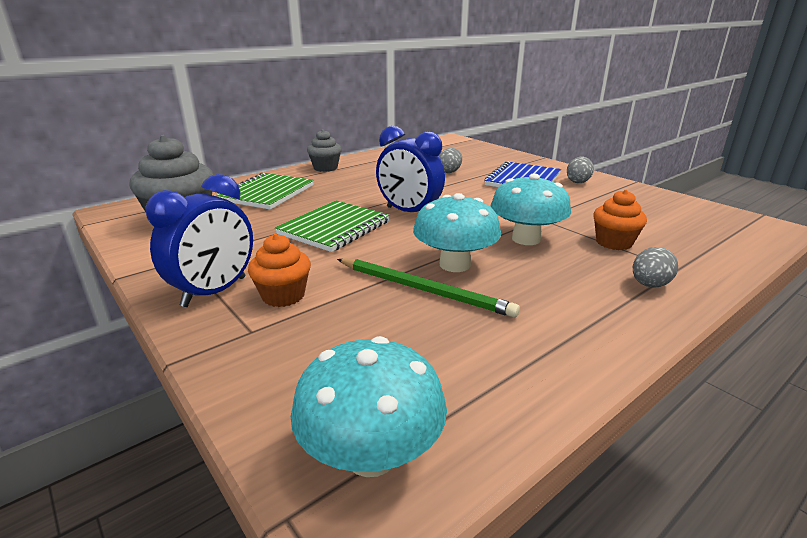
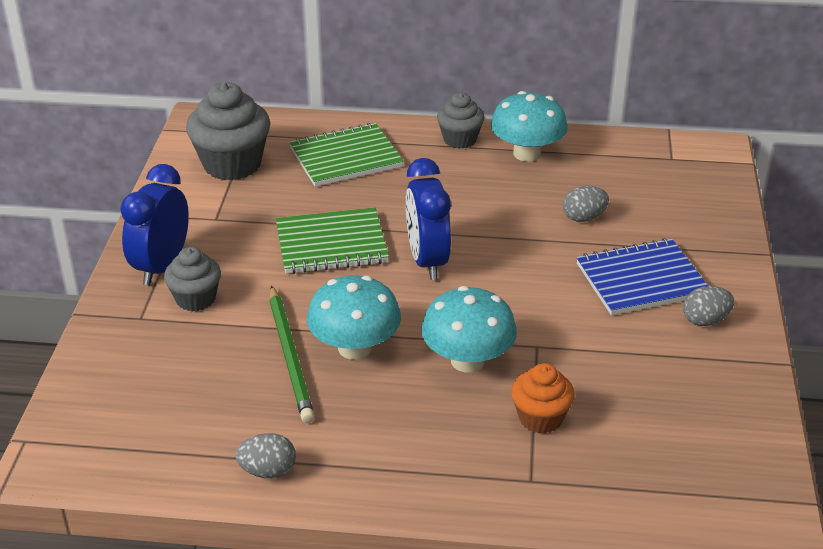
camera: 45 degrees right, 10 degrees up
(215, 292) = (162, 266): blue clock -> blue clock turned 120 degrees clockwise
(283, 296) = (195, 299): orange cupcake -> grey cupcake
(371, 454) = (92, 441): turquoise mushroom -> turquoise mushroom (527, 153)
(649, 285) = (466, 474): grey egg -> grey egg (268, 471)

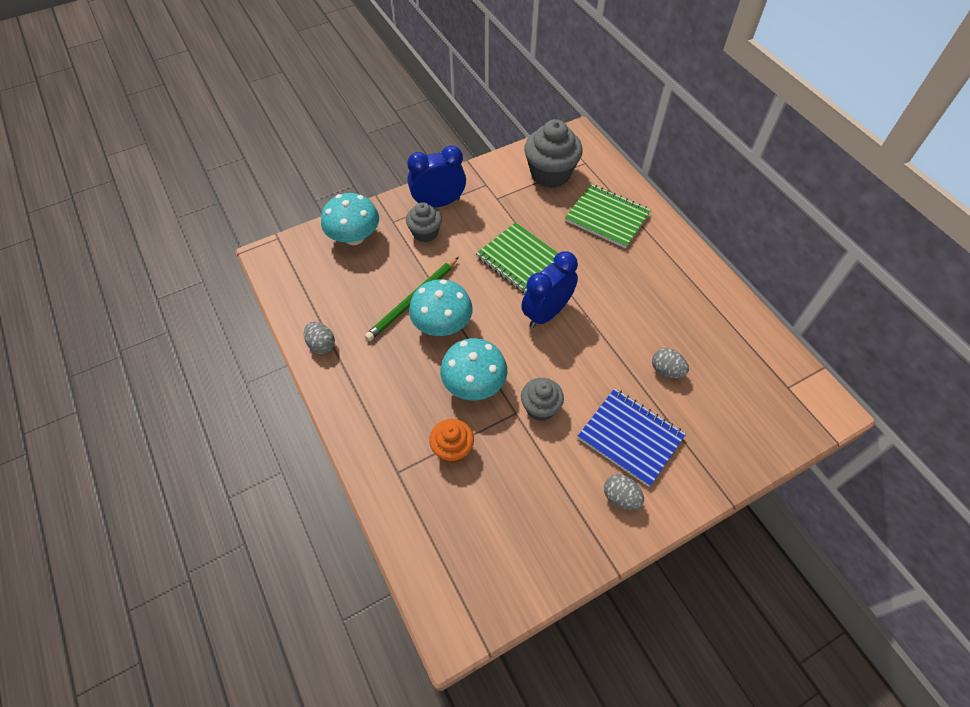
camera: 55 degrees right, 20 degrees up
(460, 139) = (683, 259): grey cupcake -> grey cupcake (540, 408)
(527, 153) = (705, 302): turquoise mushroom -> turquoise mushroom (354, 237)

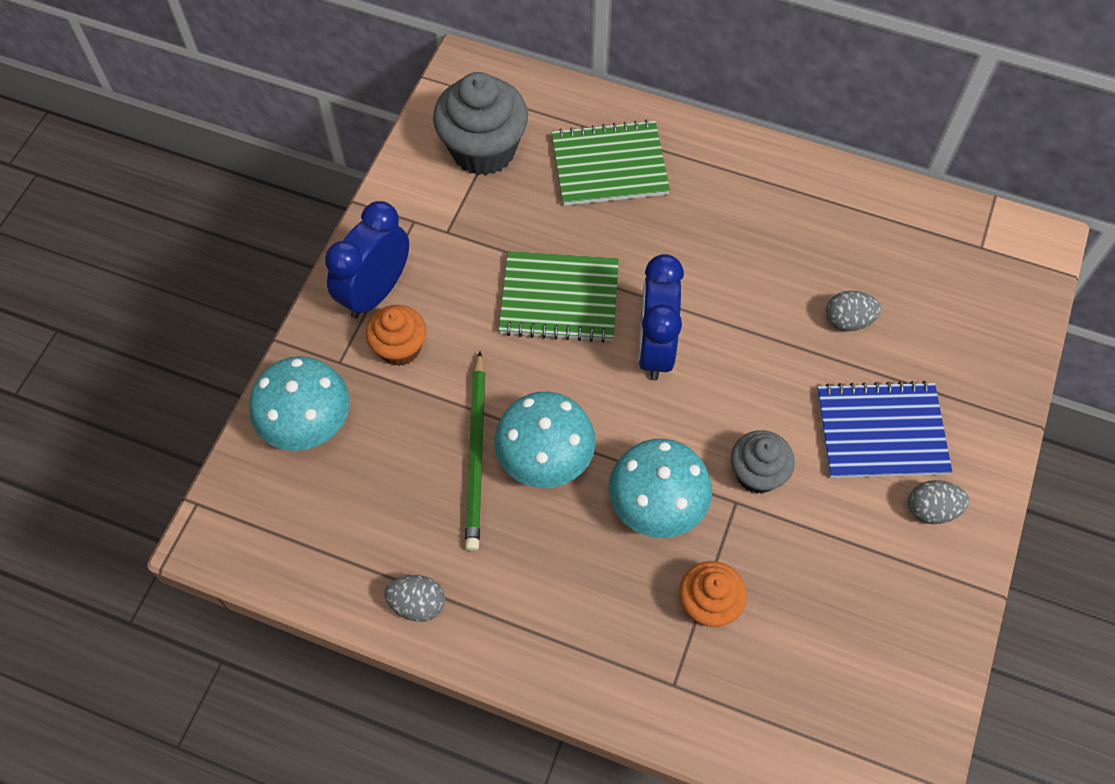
camera: 40 degrees left, 5 degrees up
(425, 233) = (400, 348): grey cupcake -> orange cupcake

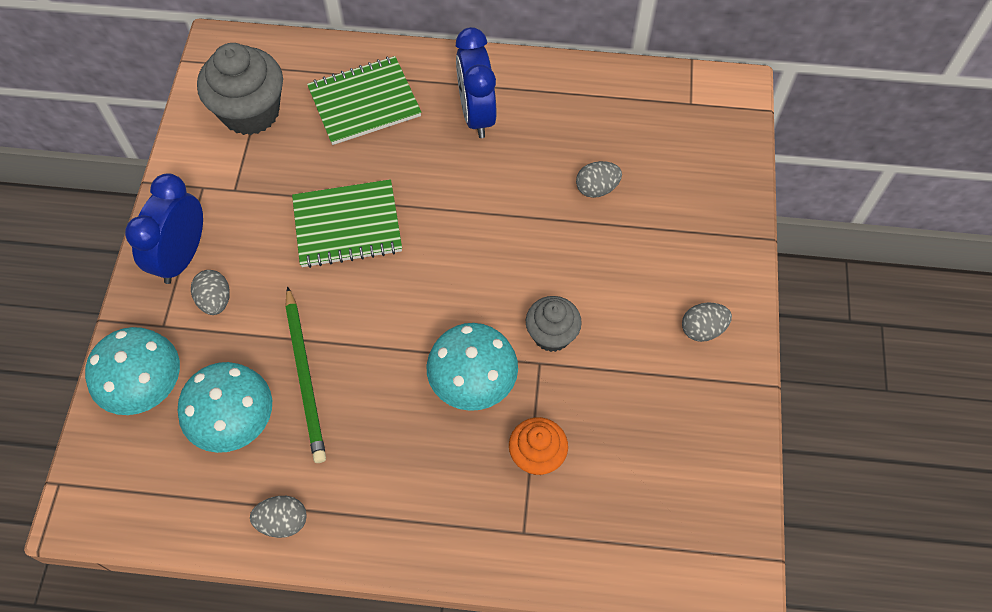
camera: 15 degrees left, 0 degrees up
(400, 348) = (215, 300): orange cupcake -> grey egg
(545, 458) = (366, 365): turquoise mushroom -> turquoise mushroom (235, 421)
(655, 348) = (440, 249): blue clock -> blue clock (476, 115)
(881, 432) = (646, 274): blue notebook -> none

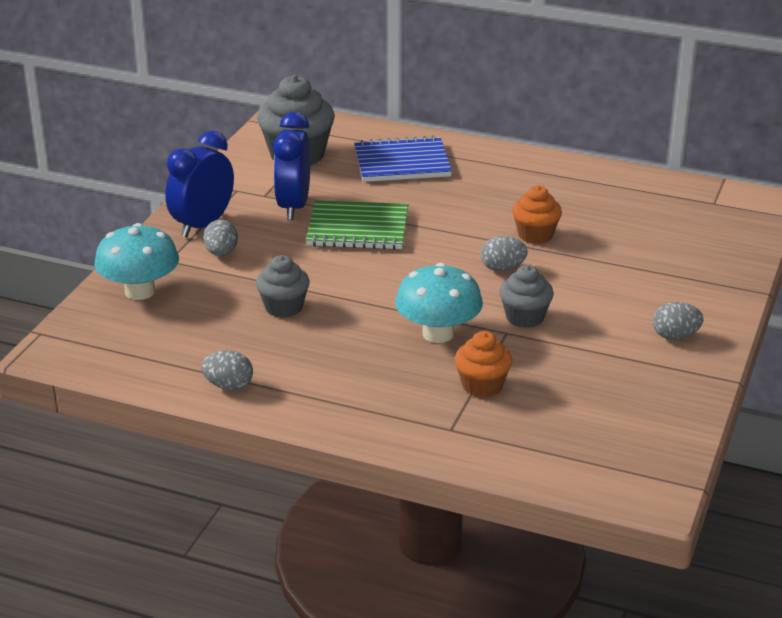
camera: 15 degrees right, 30 degrees down
(235, 421) = (210, 322): turquoise mushroom -> none
(305, 377) = (283, 307): green pencil -> grey cupcake
(364, 102) = (402, 163): green notebook -> blue notebook
(476, 115) = (503, 183): blue clock -> blue clock (293, 206)
(529, 196) = (535, 235): none -> orange cupcake
(597, 188) = (602, 239): grey egg -> grey egg (502, 268)

